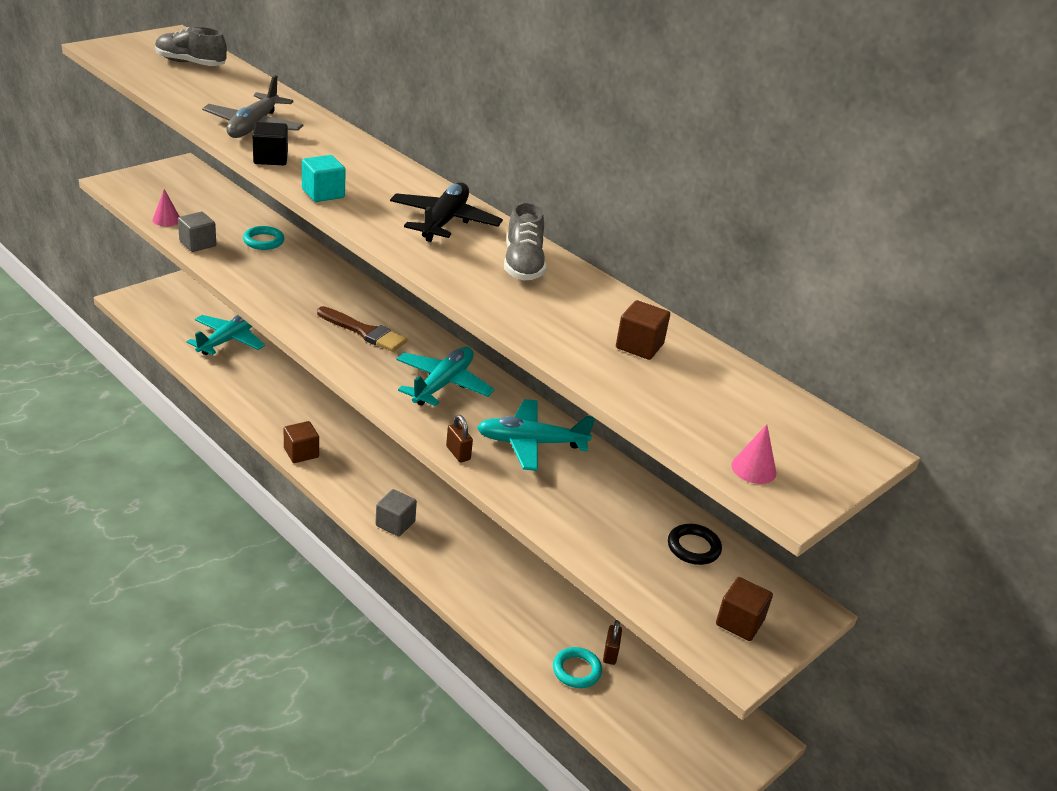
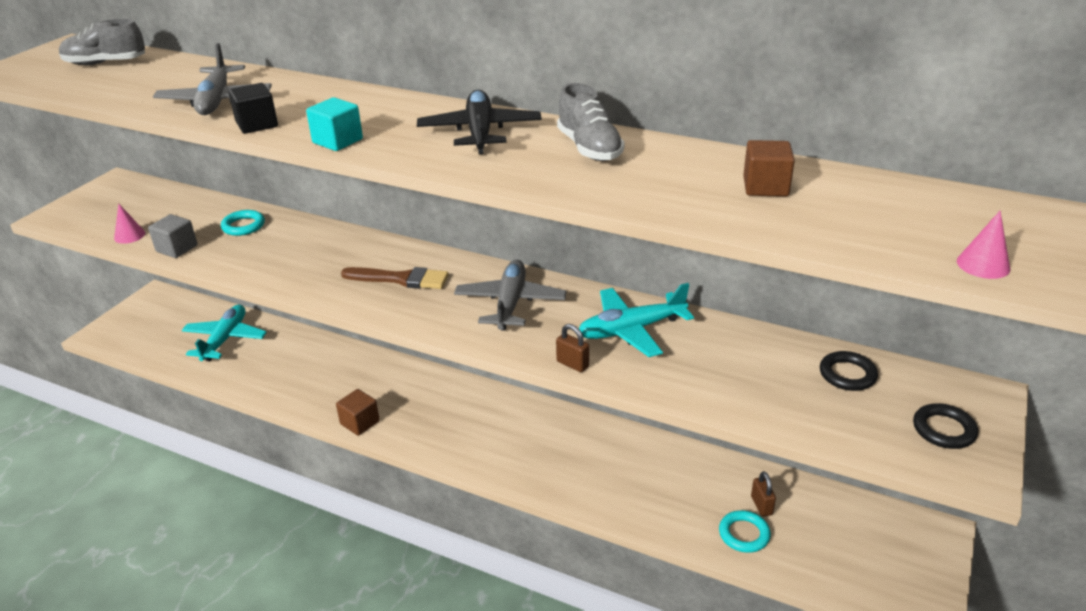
camera: 15 degrees left, 0 degrees up
(395, 523) = (491, 458): grey cube -> none
(443, 384) = (510, 303): turquoise plane -> grey plane
(739, 622) = (943, 430): brown cube -> black ring

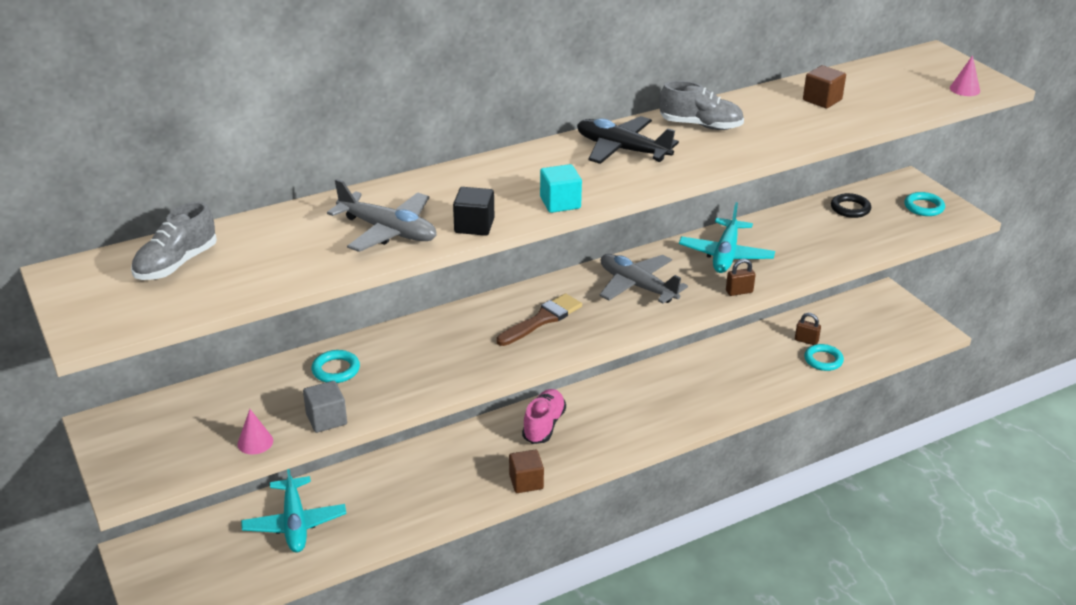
camera: 55 degrees left, 0 degrees up
(225, 339) = (295, 523): turquoise plane -> turquoise plane turned 150 degrees counterclockwise
(442, 397) = (544, 425): none -> pink shoe
(943, 430) = (923, 207): black ring -> turquoise ring

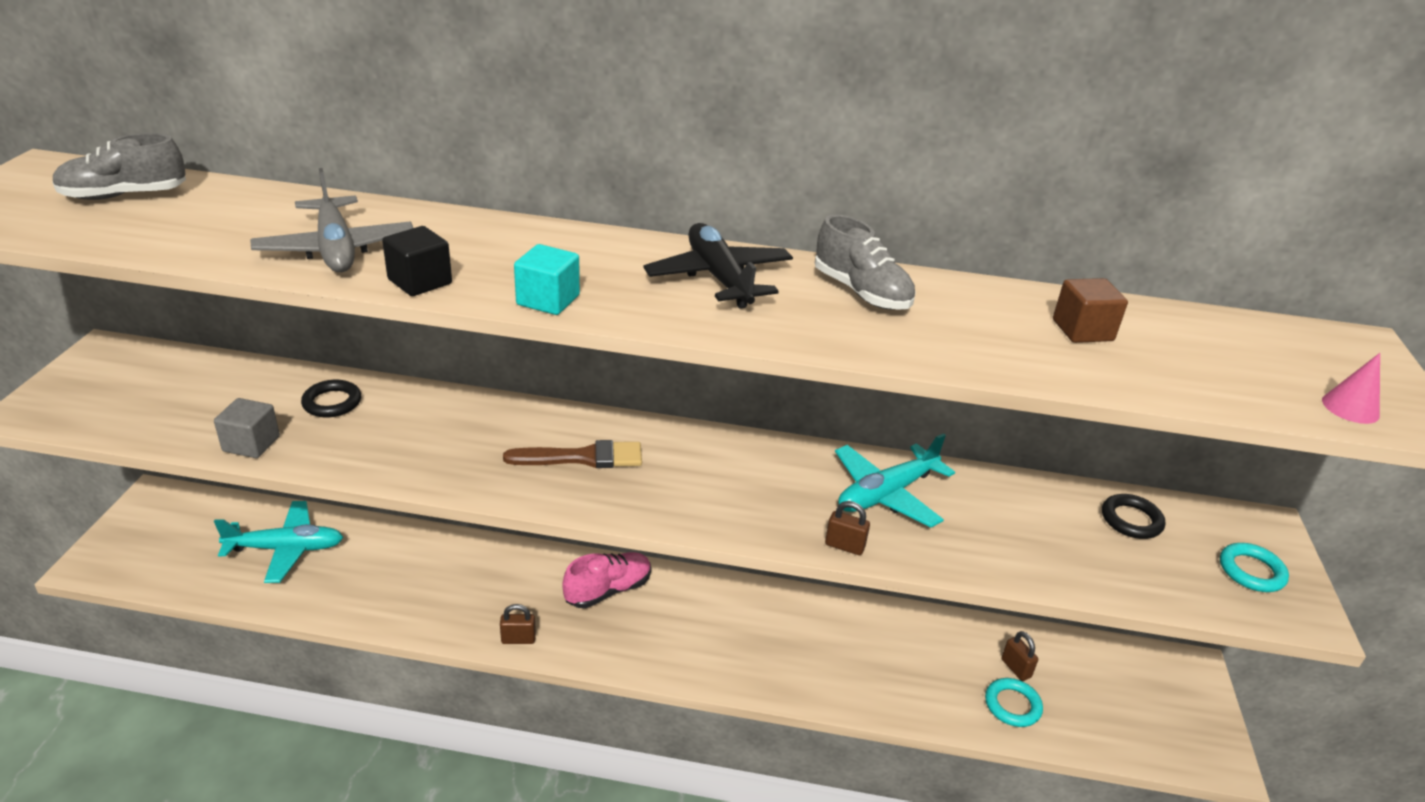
camera: 35 degrees right, 0 degrees up
(255, 442) = (169, 431): pink cone -> none
(295, 523) = (286, 549): turquoise plane -> turquoise plane turned 120 degrees counterclockwise
(336, 370) = (332, 402): turquoise ring -> black ring
(526, 482) = (518, 639): brown cube -> brown padlock
(637, 286) = (733, 476): grey plane -> none

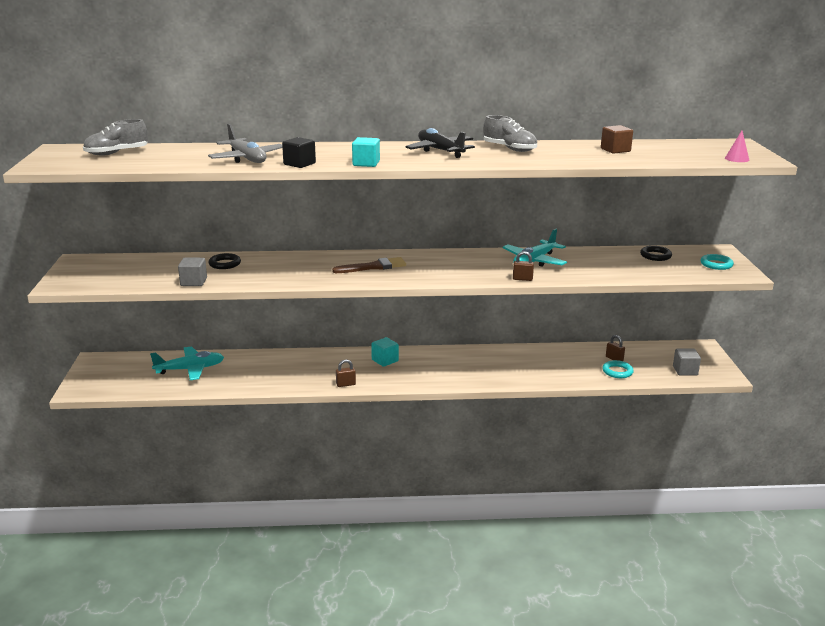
camera: 10 degrees left, 10 degrees down
(608, 590) = (385, 360): pink shoe -> turquoise cube
(1143, 729) = (685, 370): none -> grey cube

